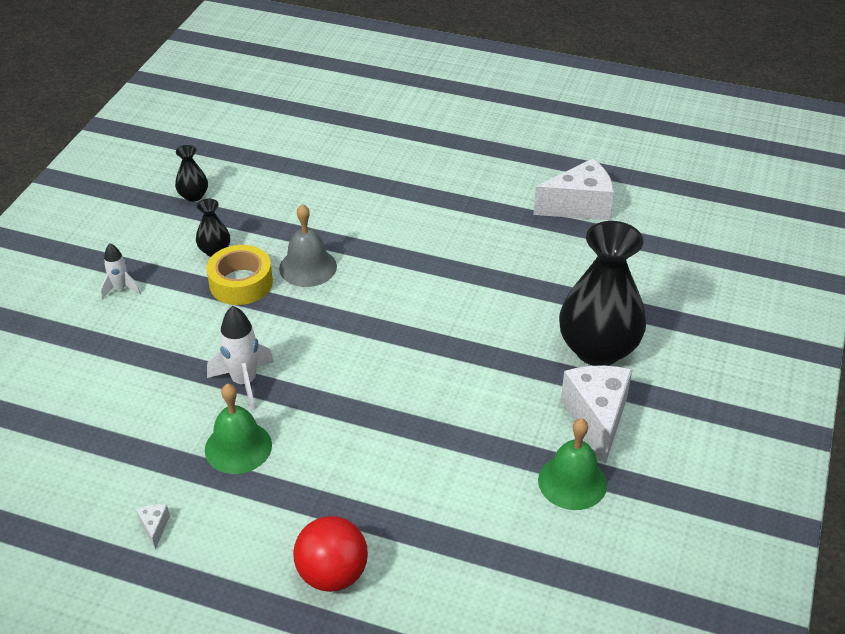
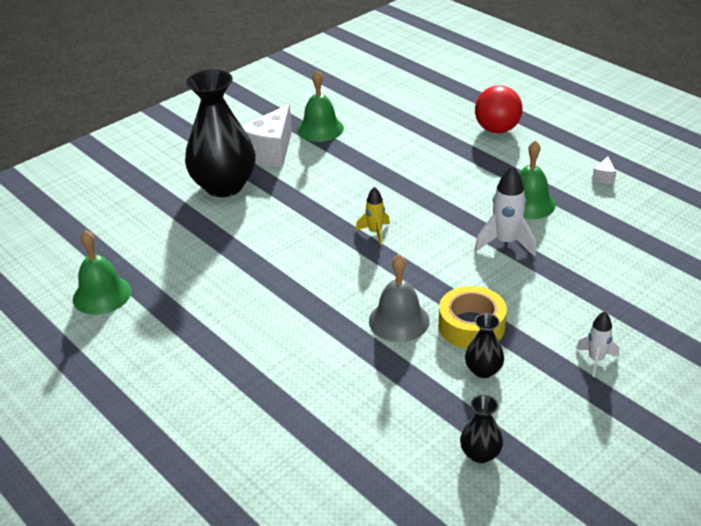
camera: 150 degrees left, 5 degrees down
(388, 347) = (375, 232): none -> yellow rocket
(579, 206) = (102, 295): white cheese -> green bell

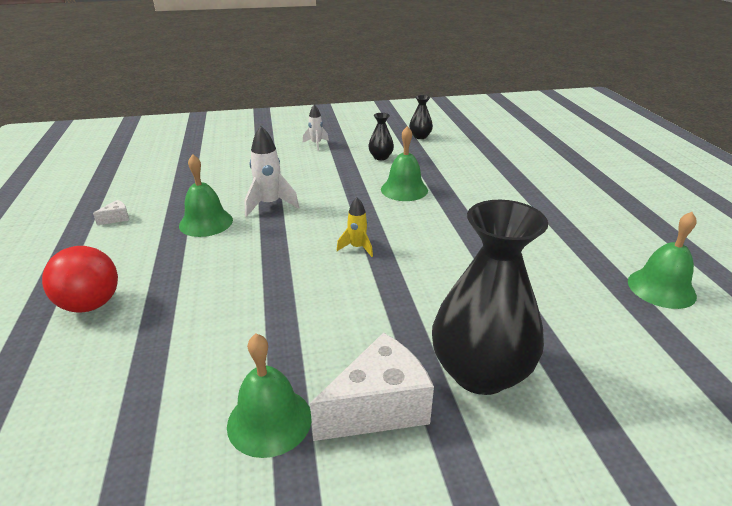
camera: 150 degrees left, 5 degrees down
(399, 320) = (404, 189): grey bell -> green bell
(471, 326) = (361, 174): yellow tape -> none

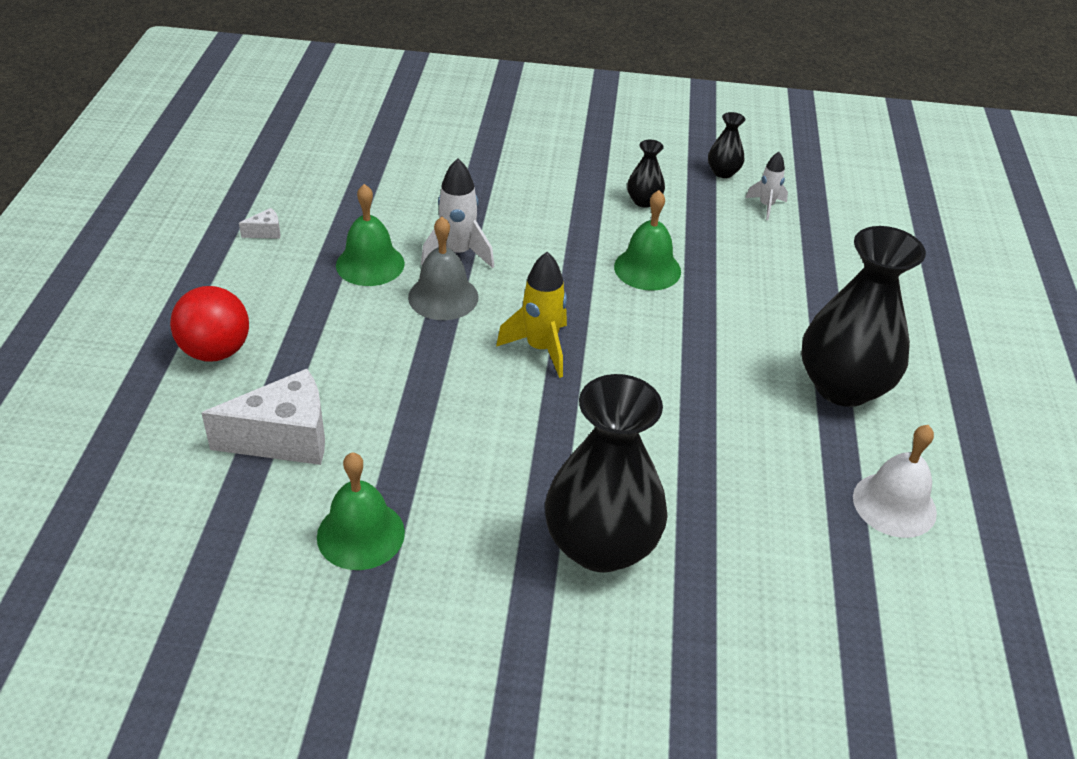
camera: 15 degrees right, 10 degrees up
(270, 231) = (443, 297): none -> grey bell
(316, 144) = (562, 155): white rocket -> white rocket (766, 206)
(357, 248) = (540, 348): yellow rocket -> yellow rocket, size x1.62
(378, 408) = (473, 552): white cheese -> white cheese (284, 438)
(572, 227) = (843, 386): none -> black vase
(661, 288) = (894, 504): green bell -> white bell

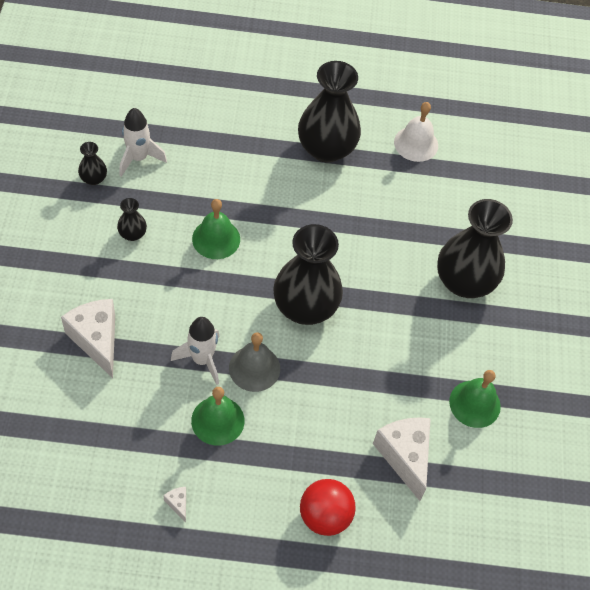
camera: 95 degrees left, 15 degrees up
(488, 176) = (96, 340): none -> white cheese
(540, 348) = (305, 307): yellow rocket -> black vase
(766, 206) = (138, 158): white rocket -> white rocket, size x1.62

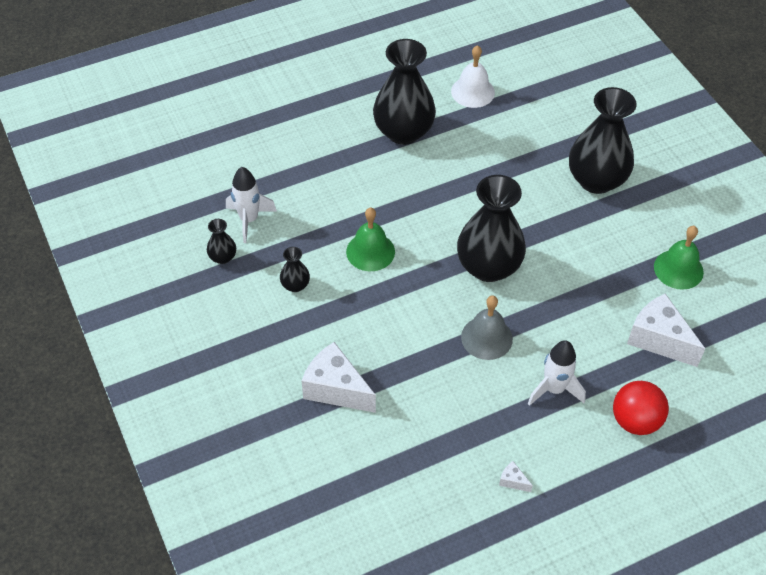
camera: 25 degrees left, 5 degrees down
(202, 360) = (438, 355): white rocket -> white rocket (554, 389)
(217, 420) = (491, 396): green bell -> none

